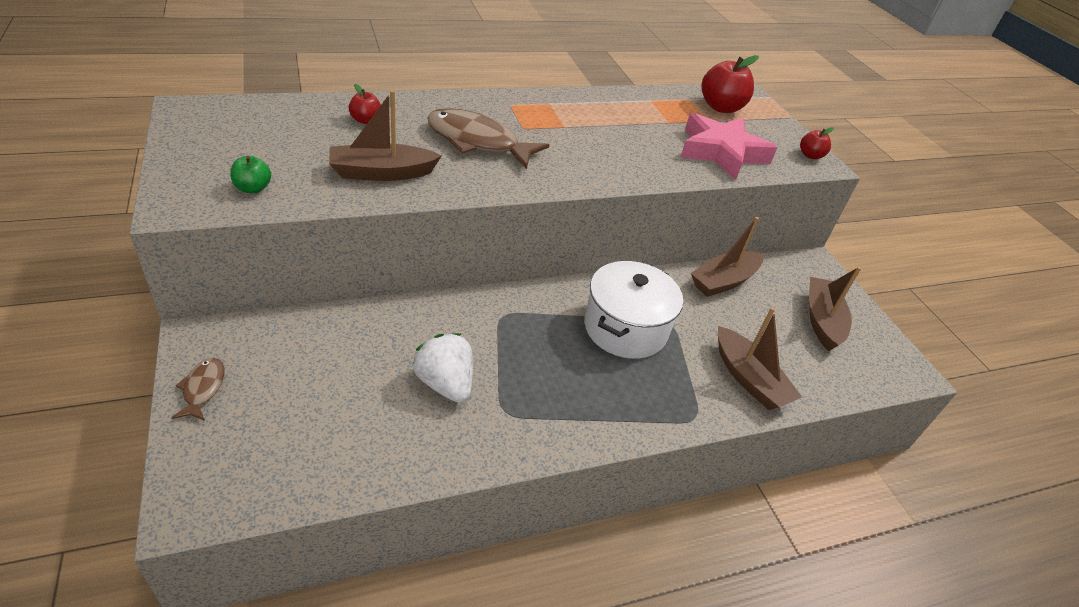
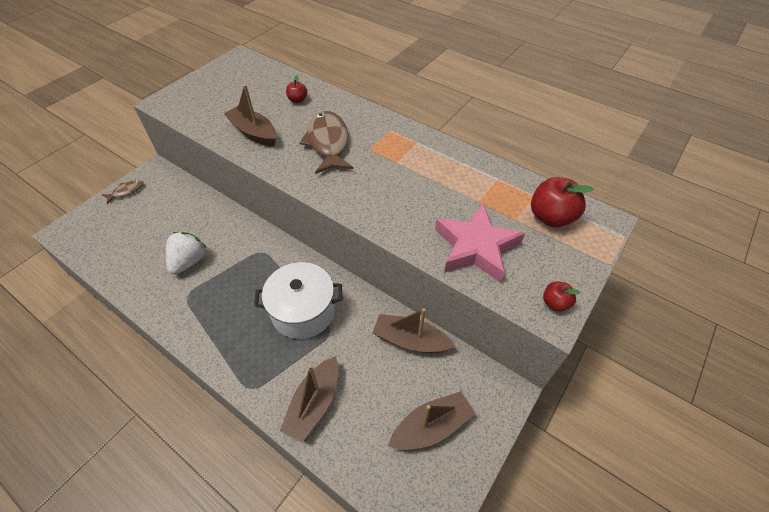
camera: 60 degrees right, 10 degrees up
(253, 188) = (196, 110): green apple -> none

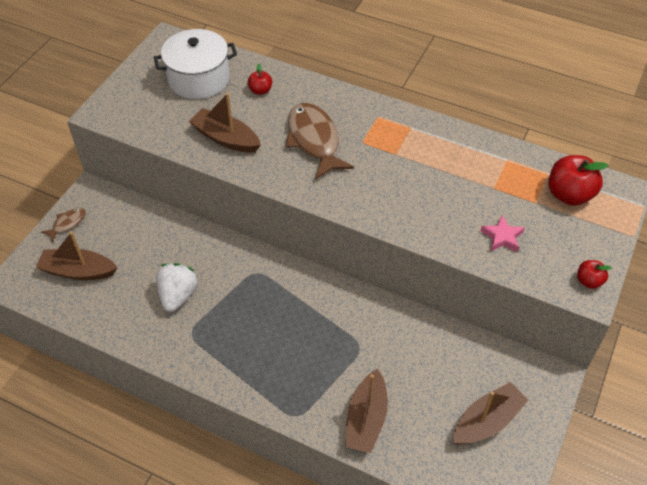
camera: 10 degrees left, 0 degrees up
(303, 311) = (324, 330): white pot -> white pot (199, 79)
(410, 340) = (446, 342): brown boat -> brown boat (78, 271)
(476, 247) = (502, 237): pink star -> pink star, size x0.48

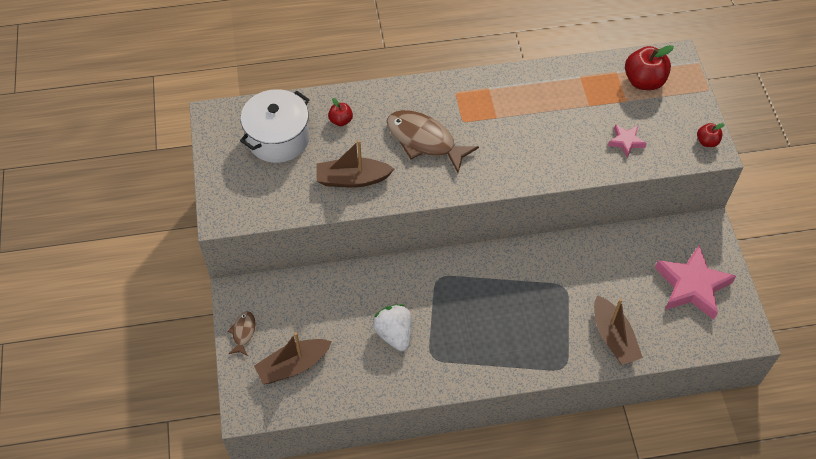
camera: 35 degrees left, 5 degrees up
(487, 421) = (692, 286): brown boat -> pink star

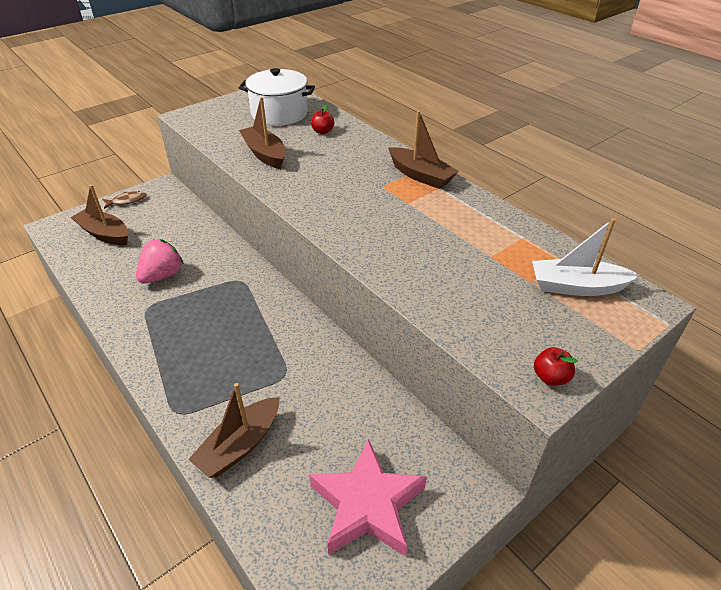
camera: 60 degrees right, 15 degrees down
(394, 334) = (162, 276): white strawberry -> pink strawberry
(424, 141) = (339, 174): brown fish -> none
(463, 90) = (420, 175): none -> brown boat
(626, 142) = (470, 301): pink star -> none
(644, 81) = (577, 287): red apple -> white boat

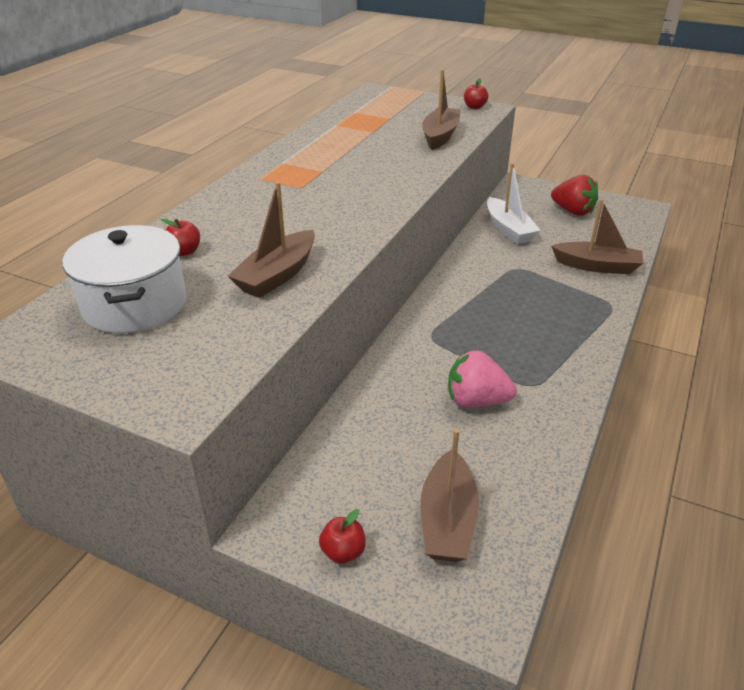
camera: 115 degrees left, 5 degrees down
(127, 201) = (343, 552): brown fish -> red apple
(367, 504) = (573, 211): pink star -> red strawberry
(420, 175) = (264, 174): brown boat -> brown boat (440, 136)
(577, 287) = (380, 107): white boat -> white boat (508, 229)

